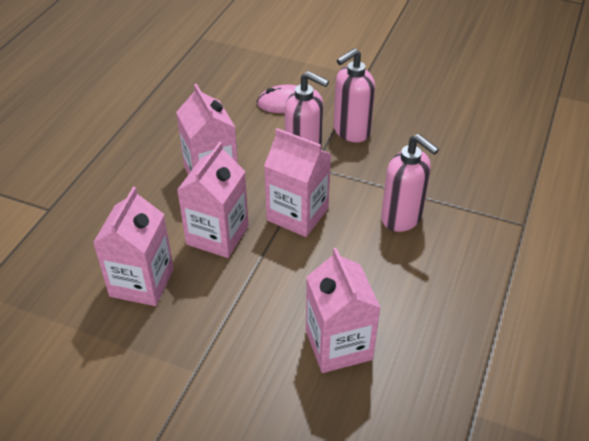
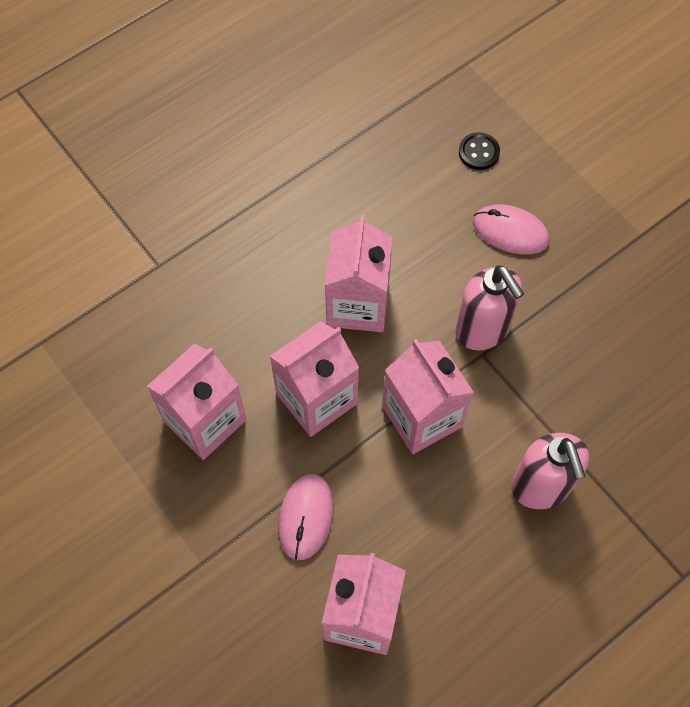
camera: 30 degrees right, 20 degrees up
(237, 74) = (478, 152): none -> black button
(256, 305) = (305, 517): none -> pink mouse
(351, 131) = (564, 321): pink soap dispenser -> none

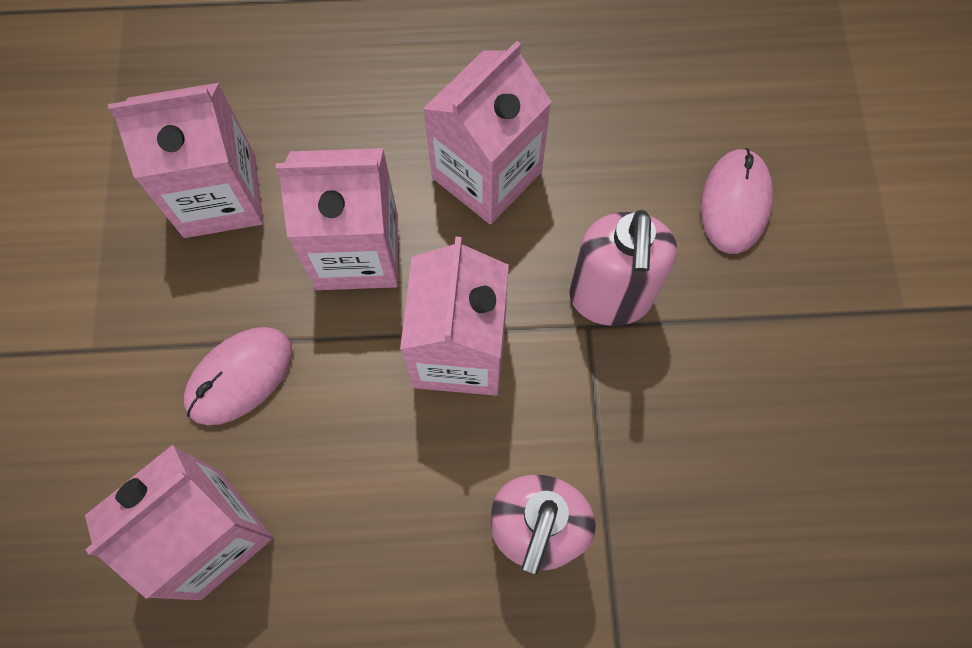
camera: 35 degrees right, 5 degrees up
(478, 152) = (767, 87): black button -> none
(510, 231) = (735, 203): pink mouse -> pink mouse turned 45 degrees clockwise

